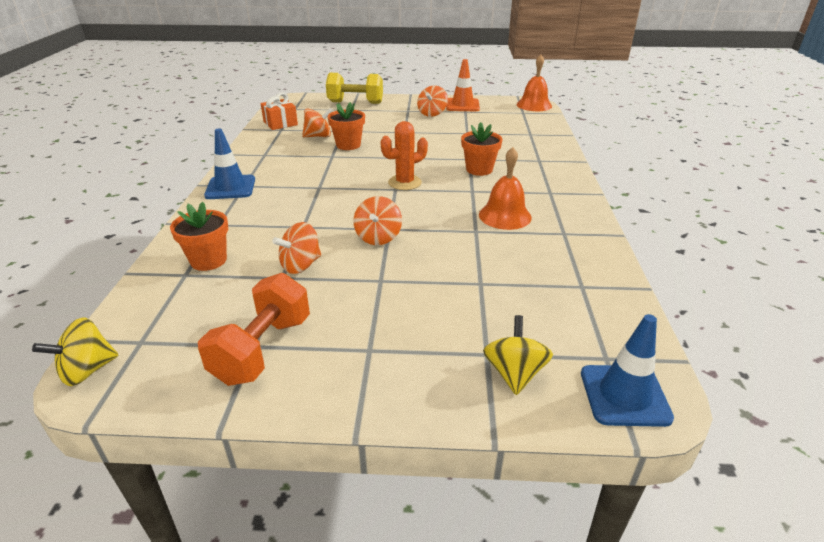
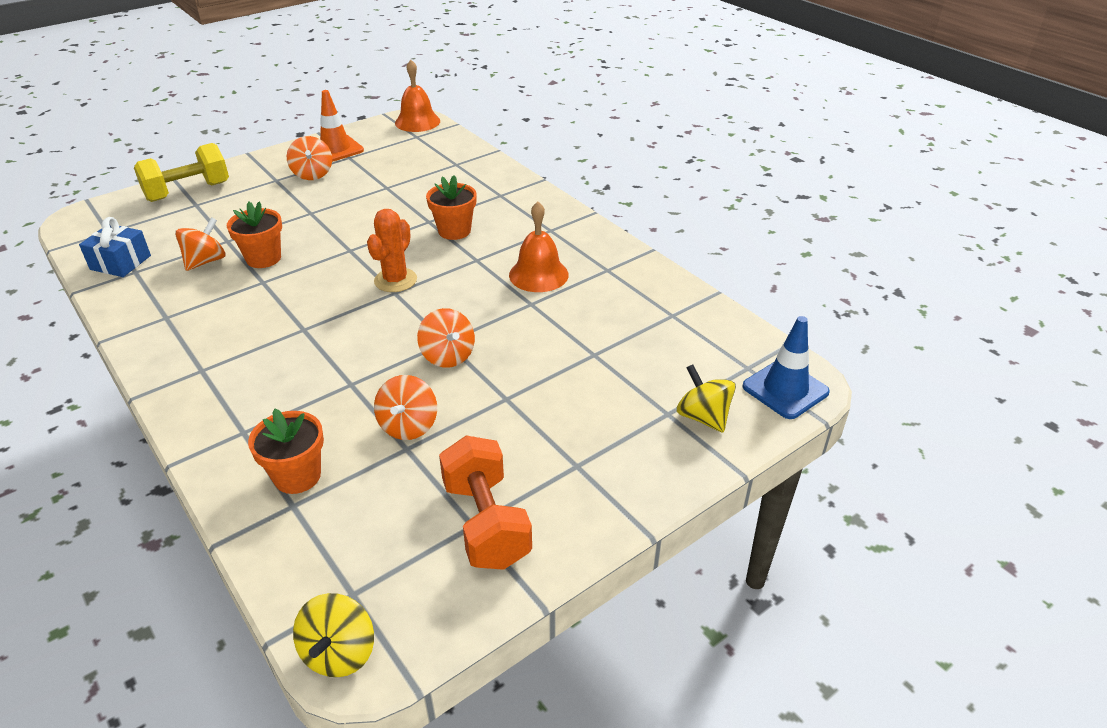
camera: 40 degrees left, 5 degrees up
(230, 187) = (187, 381): blue traffic cone -> none
(280, 123) = (120, 262): orange gift -> blue gift

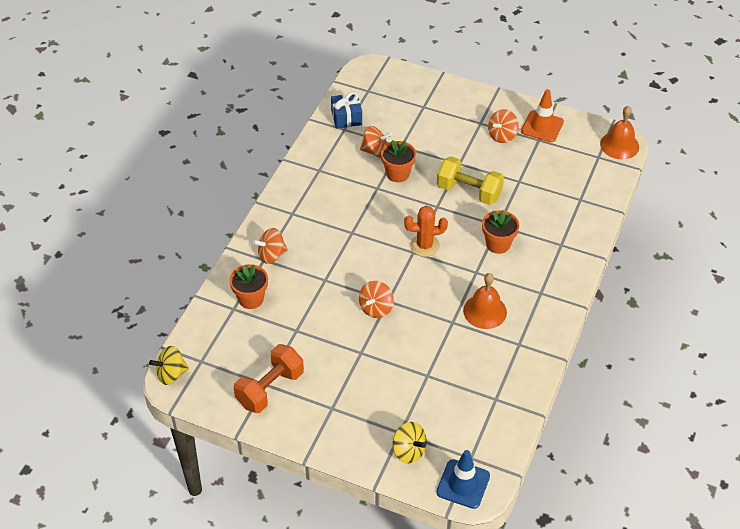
camera: 60 degrees right, 10 degrees up
(188, 191) = (433, 93): yellow dumbbell -> yellow dumbbell (469, 192)
(408, 426) = (312, 322): orange spinning top -> orange spinning top (271, 255)
(703, 417) = (409, 451): yellow spinning top -> yellow spinning top turned 105 degrees clockwise

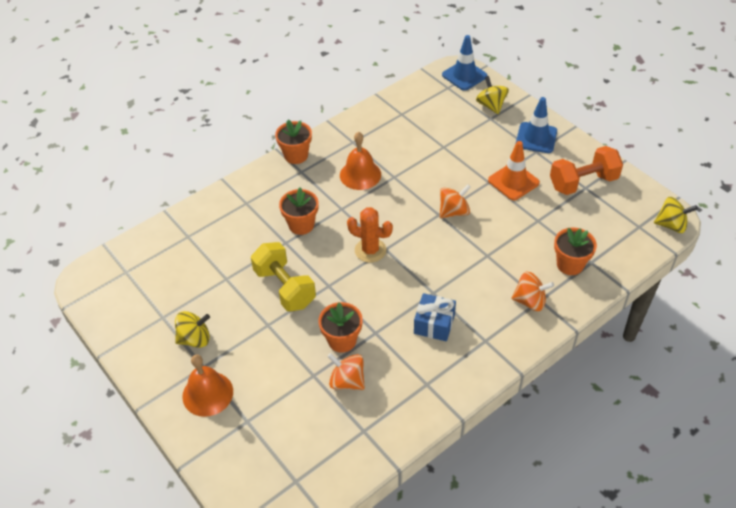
camera: 150 degrees left, 0 degrees up
(339, 426) = (536, 138): none -> blue traffic cone
(346, 117) = (350, 448): blue gift -> blue gift (434, 324)
(502, 135) = (195, 339): orange spinning top -> yellow spinning top
(542, 126) = (144, 331): orange traffic cone -> orange traffic cone (513, 181)
(559, 307) = (296, 155): none -> orange flower pot
(619, 145) = (93, 275): orange bell -> orange bell (207, 393)

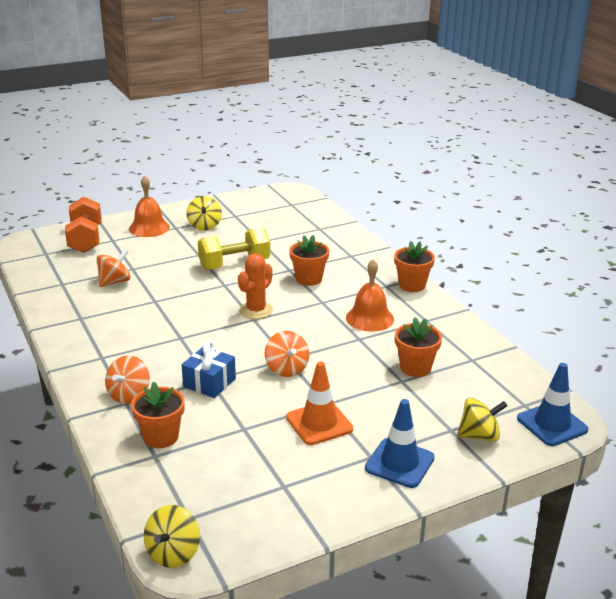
camera: 100 degrees right, 20 degrees down
(342, 340) = (158, 284): orange flower pot -> orange flower pot (415, 368)
(434, 324) = (142, 332): blue gift -> blue gift (209, 383)
(583, 182) = (294, 486): orange dumbbell -> orange dumbbell (85, 240)

